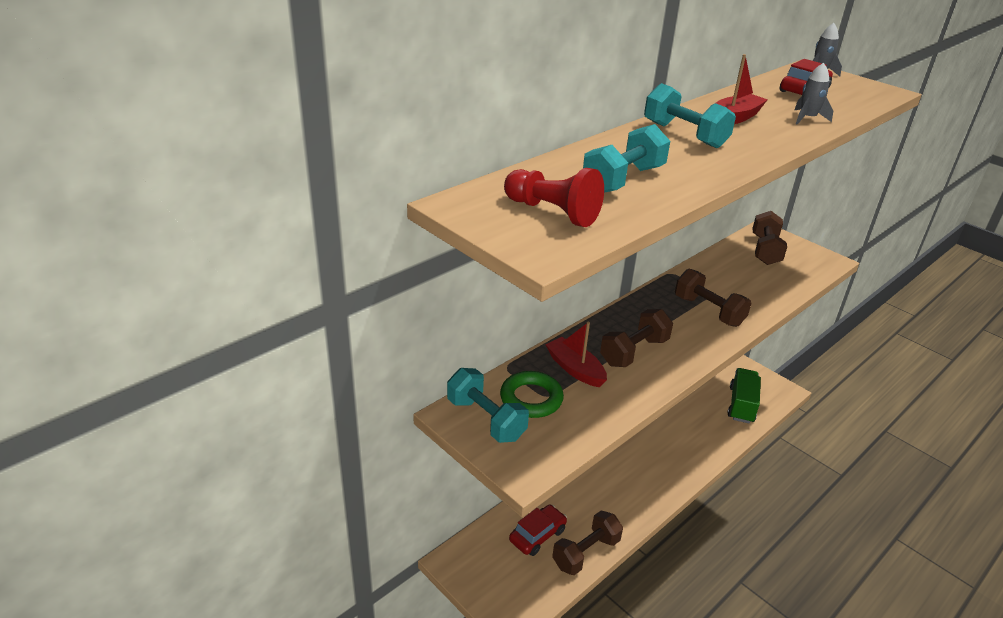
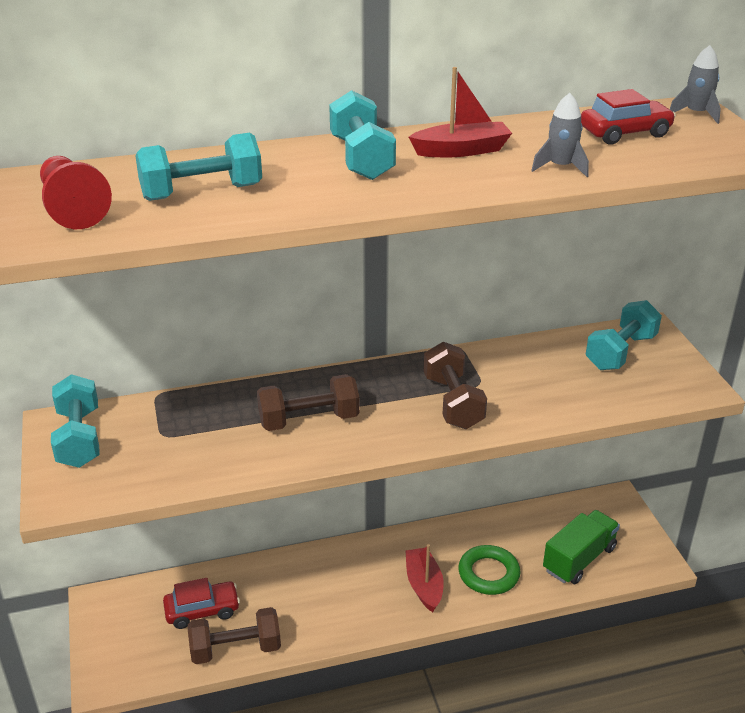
camera: 30 degrees right, 0 degrees up
(531, 399) = (145, 433): green ring -> green ring (488, 574)
(575, 369) = (223, 418): red boat -> red boat (424, 585)
(765, 250) = (620, 352): brown dumbbell -> turquoise dumbbell

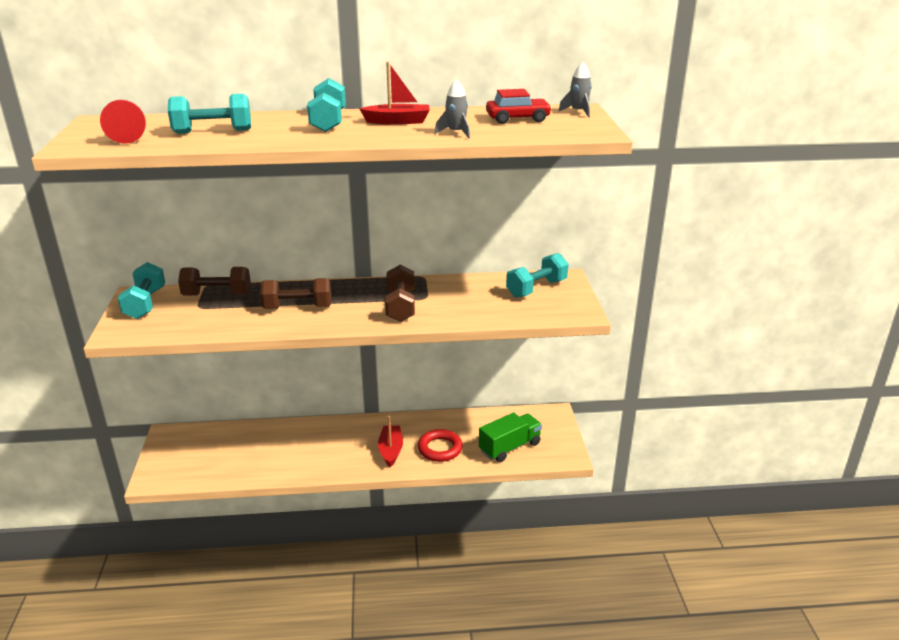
camera: 10 degrees right, 5 degrees down
(202, 610) = (233, 447): red car -> none
(236, 649) = (245, 472): brown dumbbell -> brown dumbbell (217, 295)
(488, 574) = (440, 449): green ring -> red ring

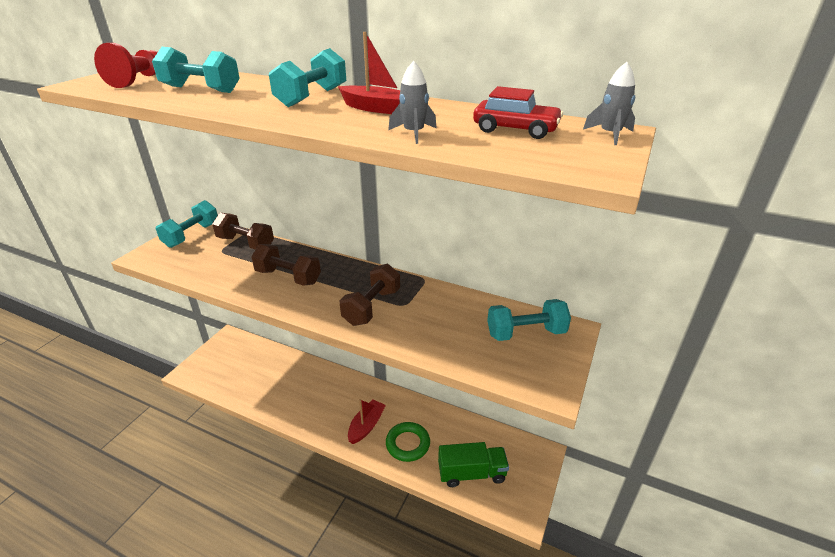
camera: 30 degrees right, 5 degrees up
(440, 449) = (408, 444): red ring -> green ring

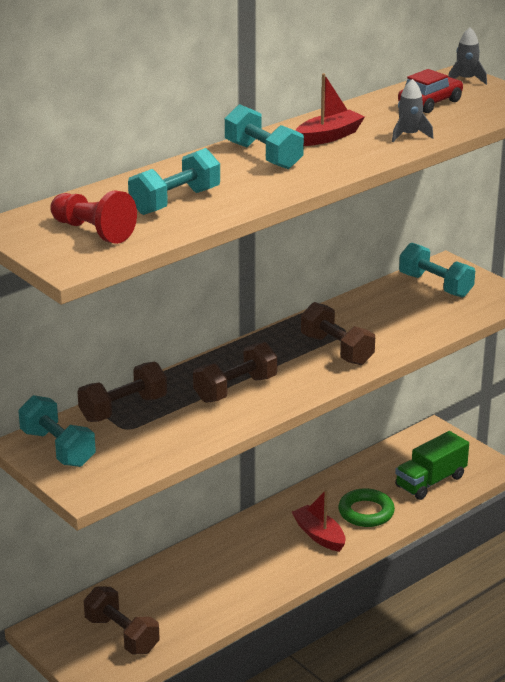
camera: 65 degrees left, 5 degrees down
(230, 368) = (122, 635): none -> brown dumbbell
(471, 473) = (430, 481): green truck -> green truck turned 150 degrees counterclockwise
(526, 333) = (435, 285): turquoise dumbbell -> turquoise dumbbell turned 60 degrees counterclockwise

